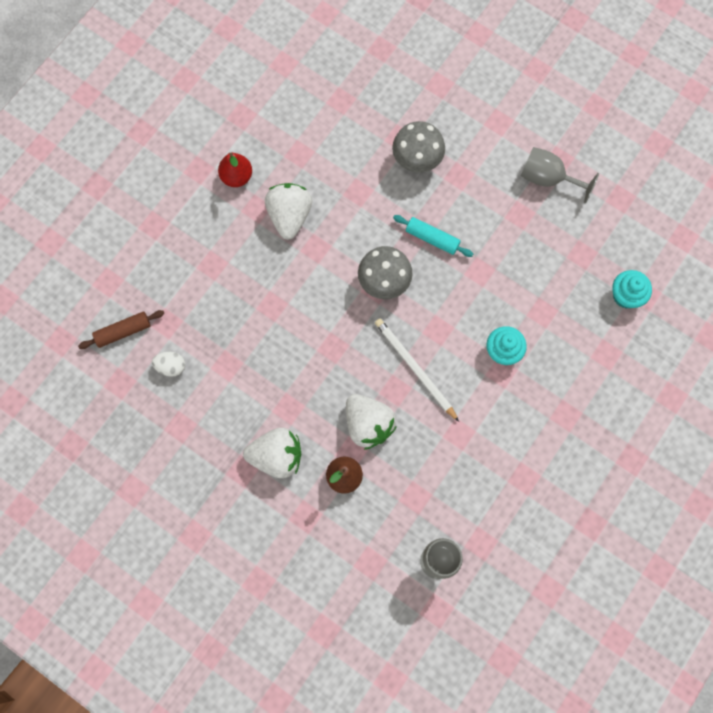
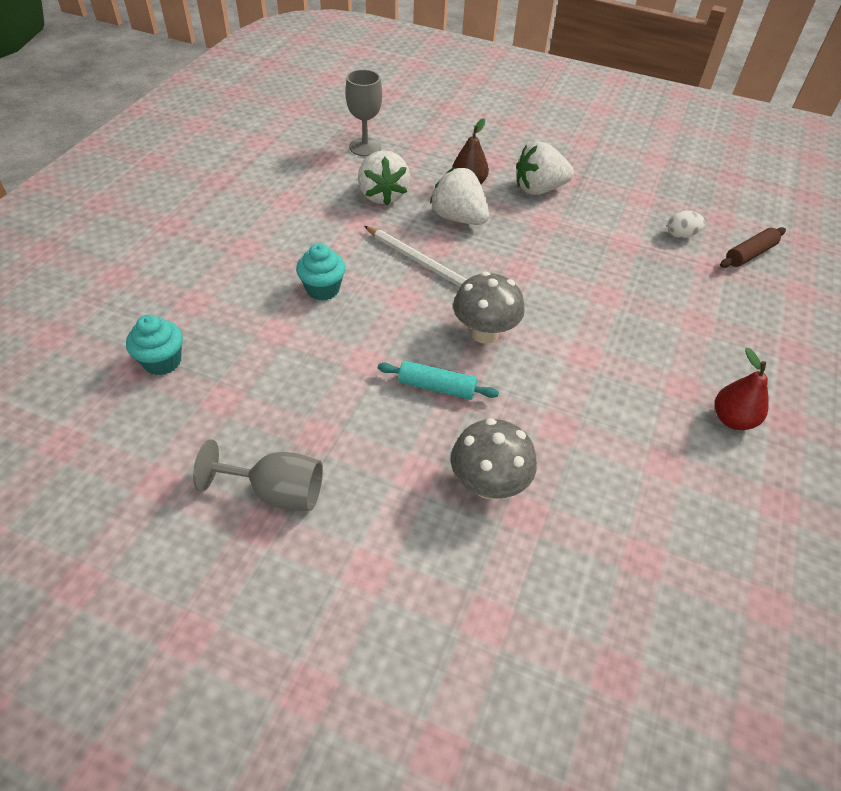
camera: 165 degrees right, 25 degrees down
(289, 216) = (636, 384): white strawberry -> white strawberry (382, 195)

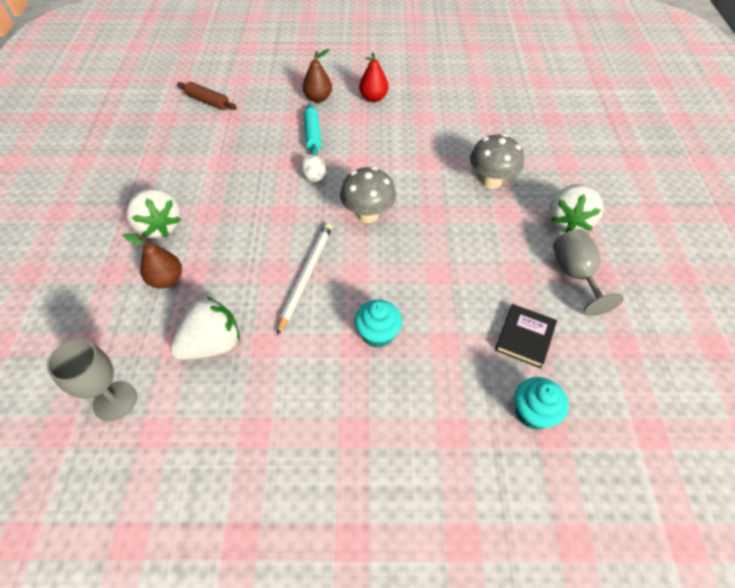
camera: 110 degrees left, 5 degrees up
(237, 395) = (525, 337): none -> black book
(436, 387) = (435, 225): turquoise rolling pin -> turquoise rolling pin (312, 135)
(458, 218) = (228, 270): white strawberry -> white strawberry (568, 221)
(681, 235) = (198, 135): white egg -> white egg (314, 176)
(741, 356) = (318, 98): none -> brown pear

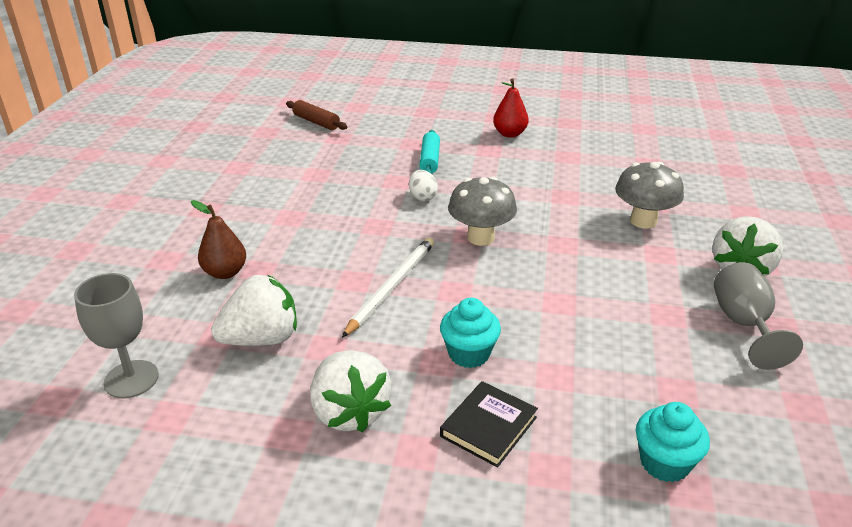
camera: 10 degrees right, 20 degrees down
(159, 226) = (231, 224): white strawberry -> white strawberry (349, 412)
(318, 98) = (443, 129): brown pear -> none
(525, 337) = (665, 380): black book -> black book (488, 427)

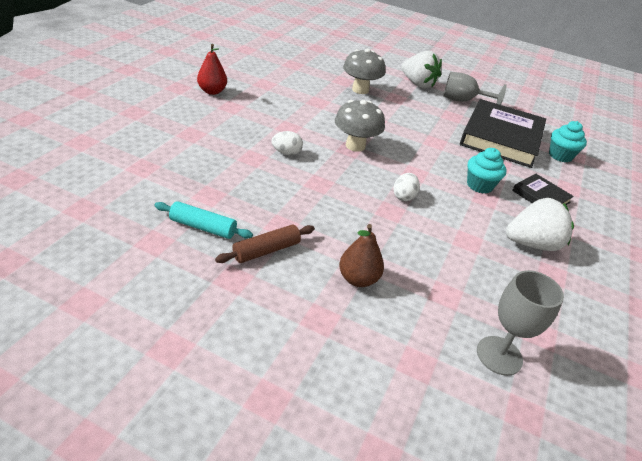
camera: 80 degrees left, 5 degrees up
(261, 339) = (455, 271): white strawberry -> none
(316, 122) = (93, 172): brown rolling pin -> brown rolling pin (266, 250)
(392, 287) = (404, 196): white pencil -> white egg
(430, 160) = (228, 134): turquoise rolling pin -> turquoise rolling pin (203, 227)
(652, 376) = (501, 137): none -> black book

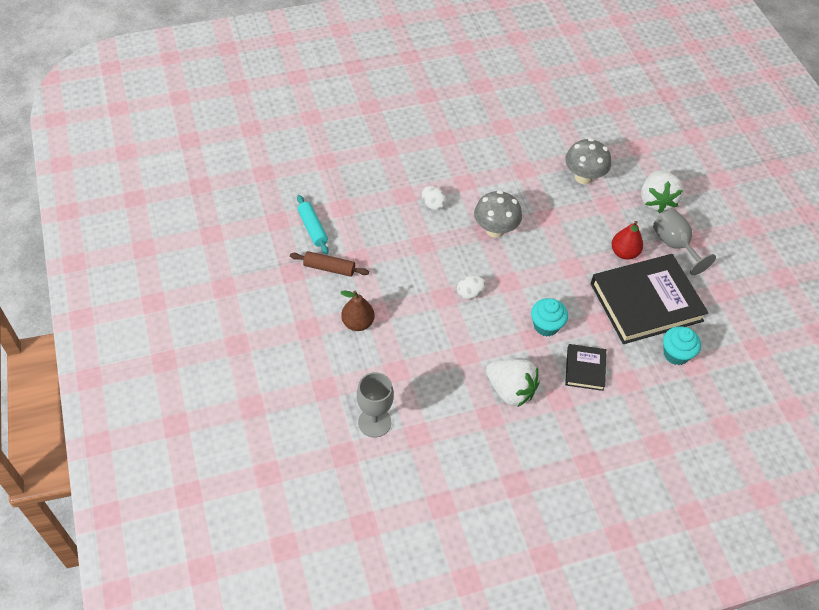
camera: 50 degrees right, 15 degrees up
(212, 91) = (448, 113): red pear -> red pear (624, 253)

